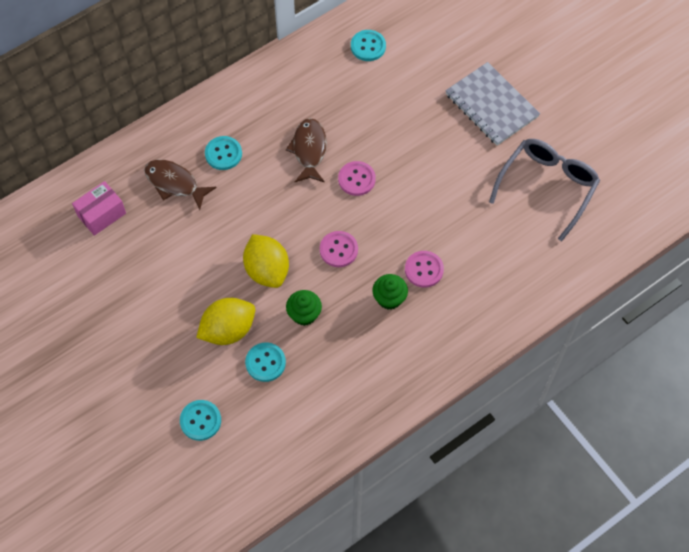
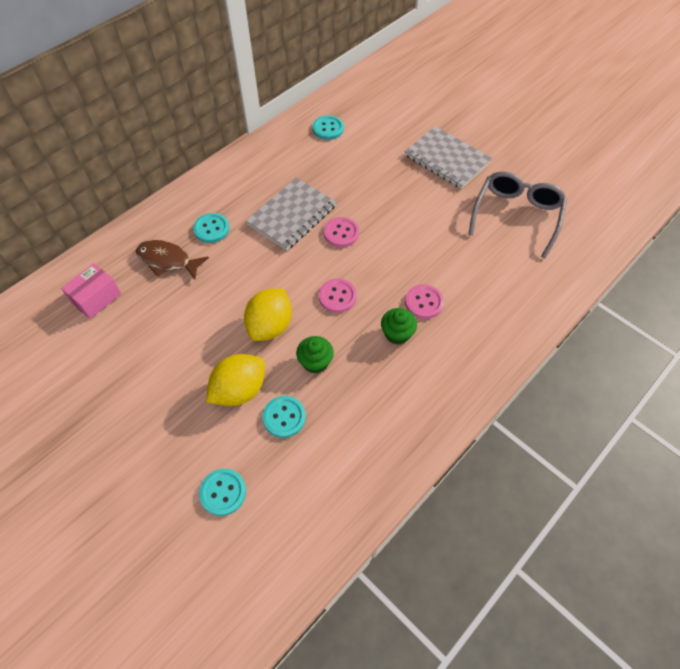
camera: 10 degrees left, 5 degrees down
(267, 270) = (270, 326): yellow lemon -> yellow lemon turned 60 degrees clockwise
(309, 150) = (292, 215): brown fish -> grey notebook

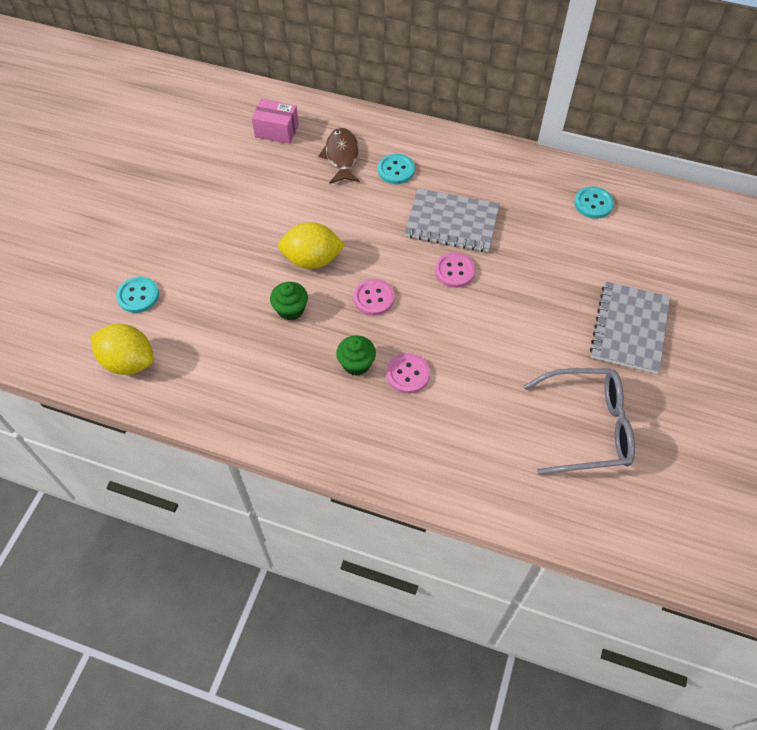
camera: 65 degrees right, 0 degrees up
(239, 390) = (235, 266): yellow lemon -> yellow lemon (128, 362)
(284, 417) = (223, 309): turquoise button -> none

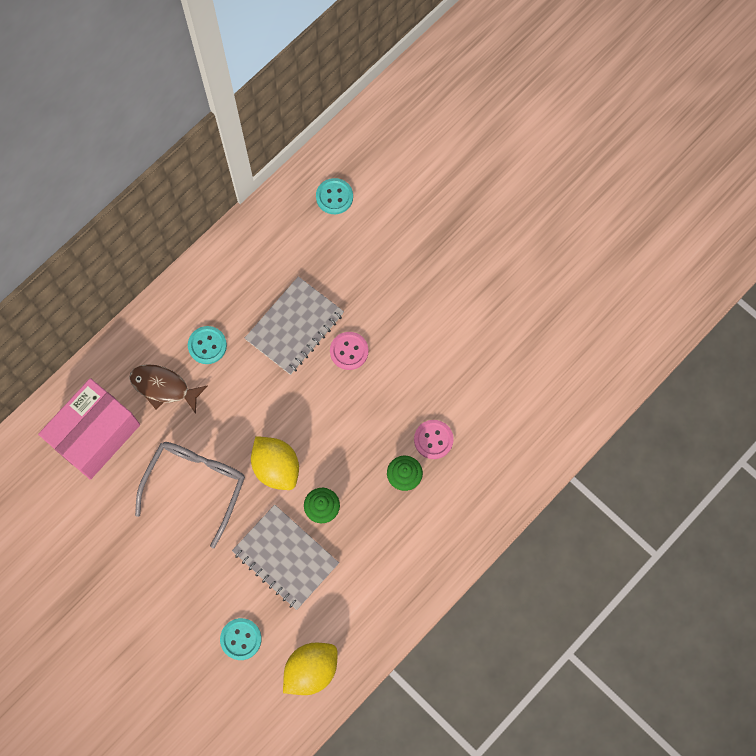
camera: 65 degrees left, 15 degrees up
(276, 131) = (95, 435): pink box -> pink box, size x1.80
(312, 260) = (276, 467): yellow lemon -> yellow lemon turned 60 degrees counterclockwise
(373, 298) = (344, 432): pink button -> none
(586, 427) = (542, 328): grey glasses -> grey glasses (195, 486)
(629, 328) = (472, 244): grey notebook -> grey notebook (285, 557)

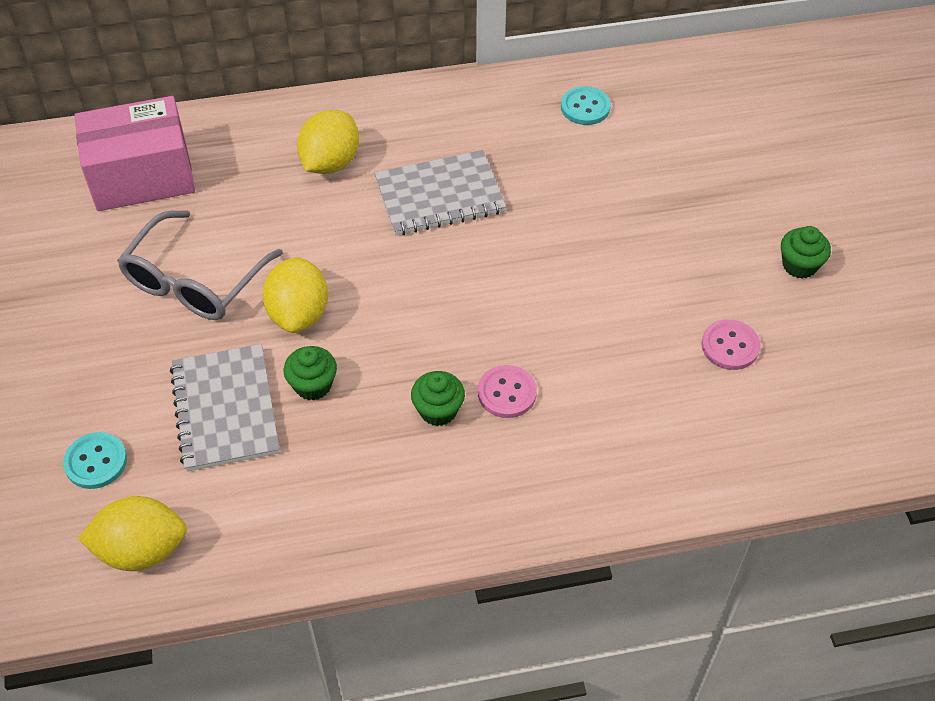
camera: 35 degrees right, 20 degrees down
(164, 387) = (250, 174): brown fish -> none
(195, 486) = (195, 280): grey glasses -> grey glasses turned 150 degrees clockwise
(207, 345) = (330, 162): turquoise button -> yellow lemon
(349, 351) = (481, 250): pink button -> pink button (730, 346)
(537, 241) = (799, 265): none -> green cupcake

